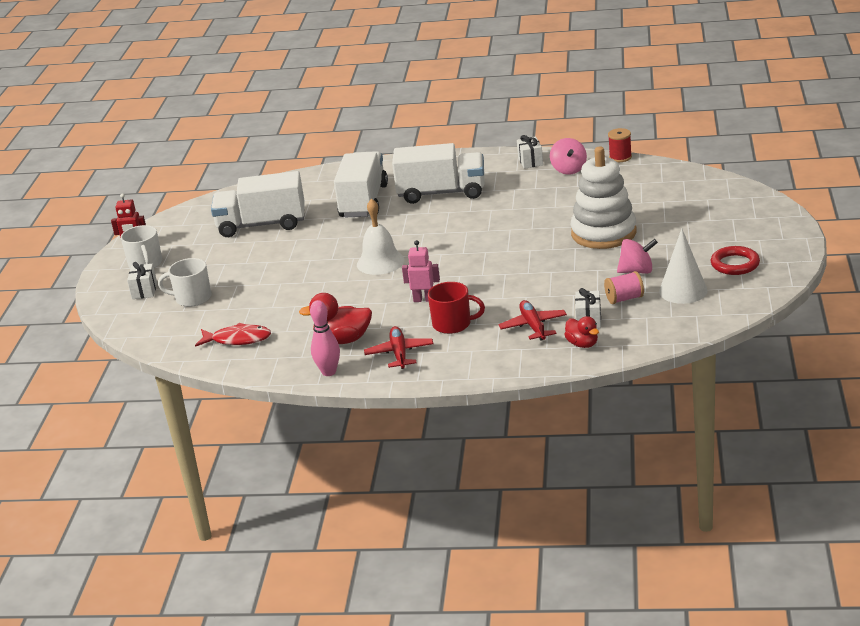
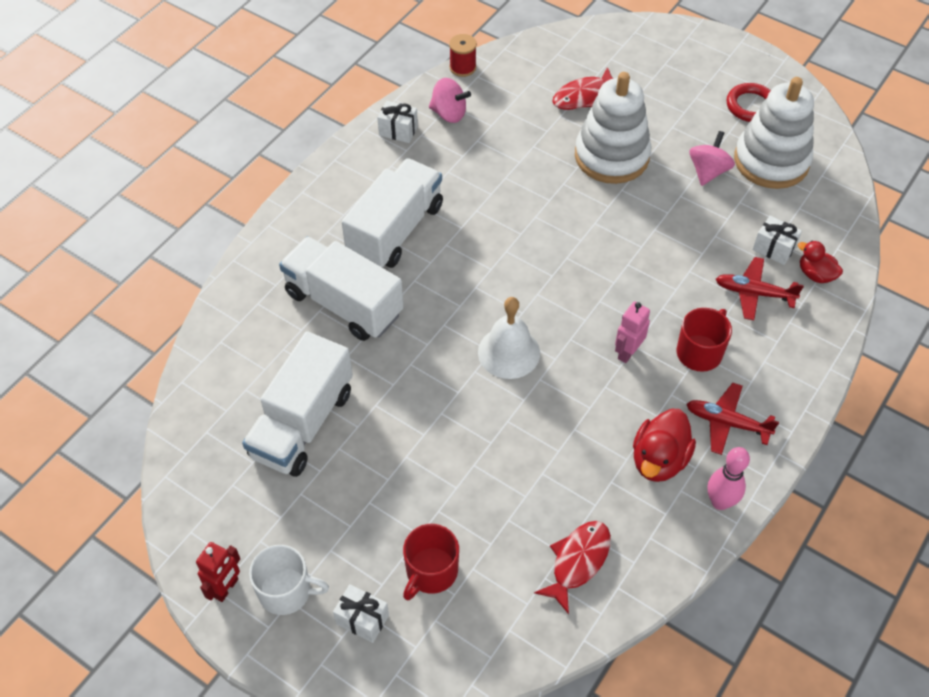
camera: 65 degrees left, 25 degrees up
(192, 298) = (431, 572): white mug -> red mug
(582, 344) = (815, 274): red duck -> red duck turned 135 degrees counterclockwise
(624, 299) = (753, 205): pink spool -> none
(651, 203) = (583, 96): none -> red fish
(683, 291) = (771, 161): white cone -> white stacking toy

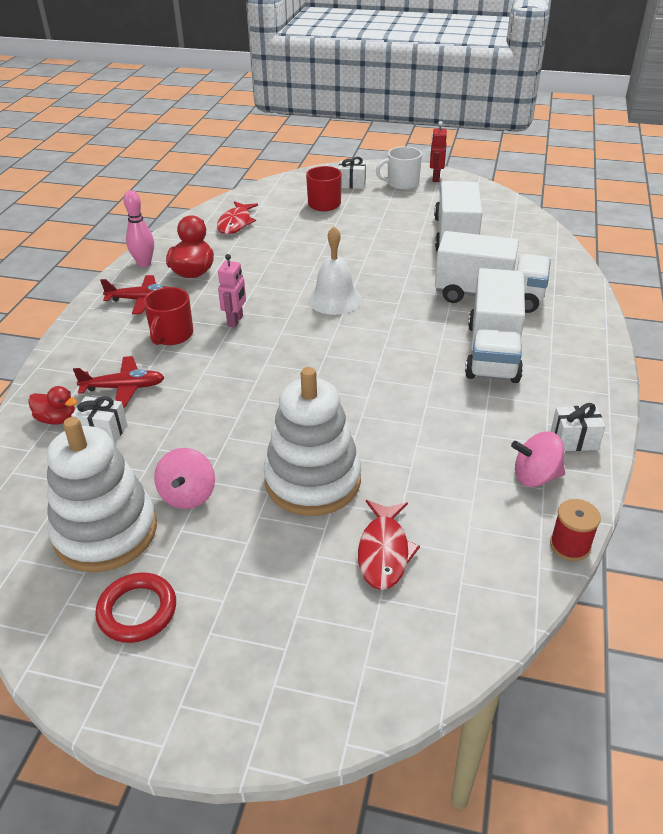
camera: 160 degrees right, 15 degrees down
(583, 96) = (384, 552): red fish -> red fish turned 150 degrees clockwise

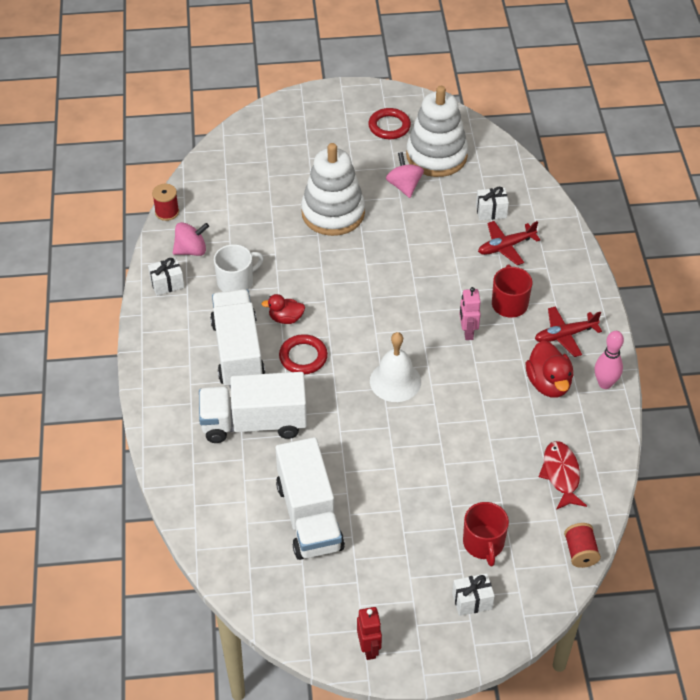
camera: 160 degrees right, 10 degrees up
(57, 419) = (530, 212): red duck -> red duck (286, 318)
(258, 190) = (580, 552): none -> red spool
(384, 552) = (273, 183): red fish -> none
(402, 183) = (409, 621): white mug -> white mug (236, 281)
(420, 334) = (303, 357): none -> red ring

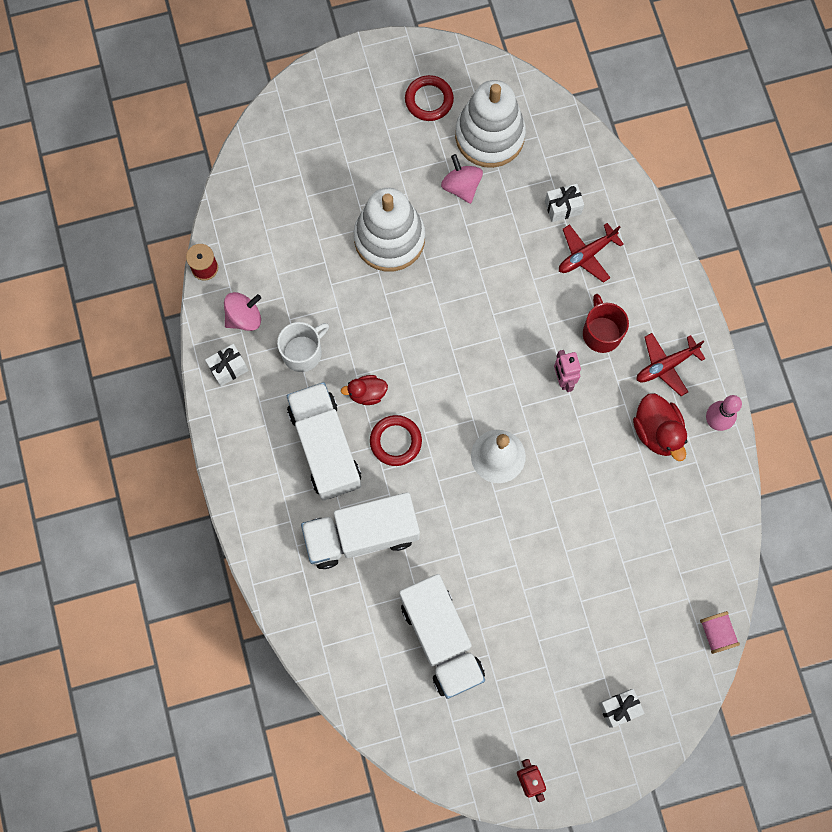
camera: 10 degrees left, 25 degrees up
(483, 543) = (620, 640): red mug -> none
(561, 474) = (685, 544): red fish -> none
(580, 552) = (716, 633): red spool -> pink spool

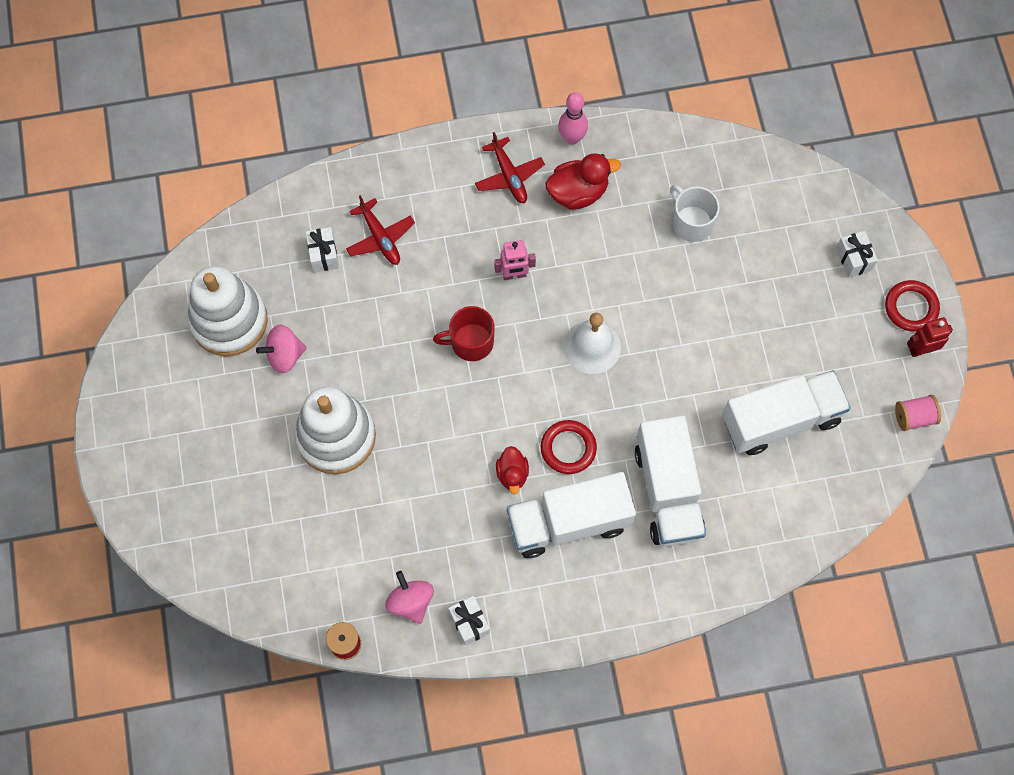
camera: 85 degrees left, 5 degrees down
(303, 352) = (458, 539): white mug -> white mug (691, 222)
(429, 100) = (175, 380): red ring -> red ring (911, 307)
(601, 332) = (467, 232): red mug -> red mug (470, 342)
(716, 633) = (783, 164): pink spool -> pink spool (914, 417)

